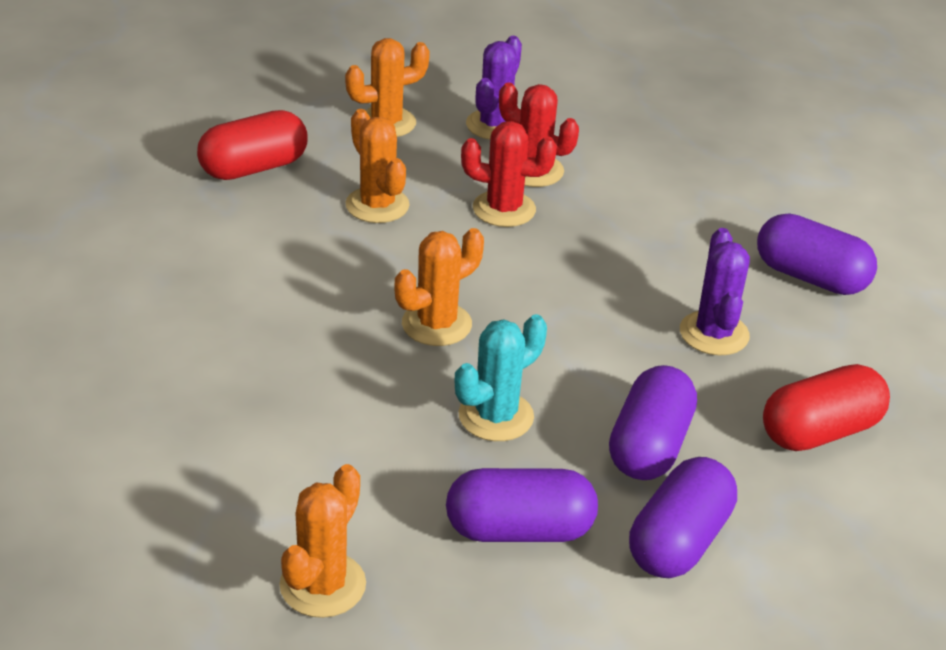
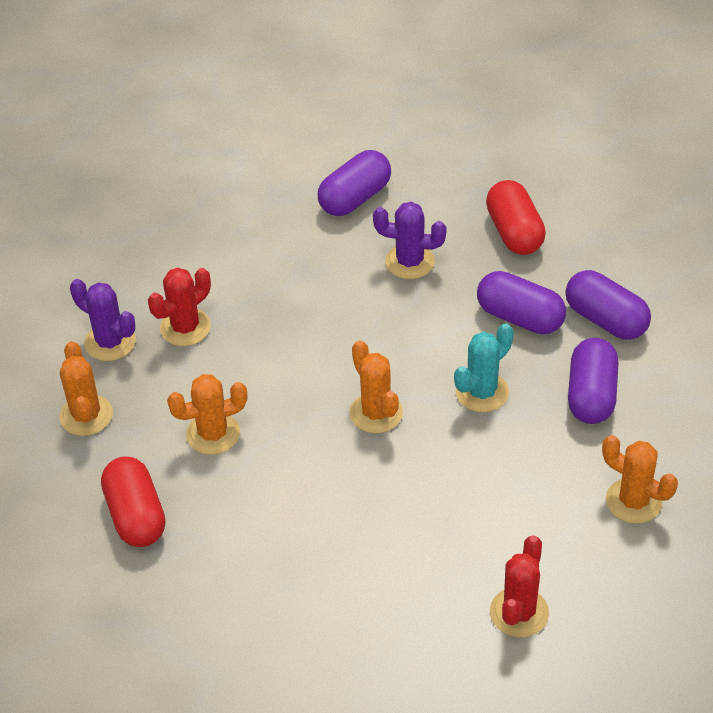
camera: 75 degrees left, 10 degrees up
(496, 416) = (482, 392): turquoise cactus -> turquoise cactus turned 75 degrees clockwise
(504, 209) = (236, 353): red cactus -> red cactus (519, 612)

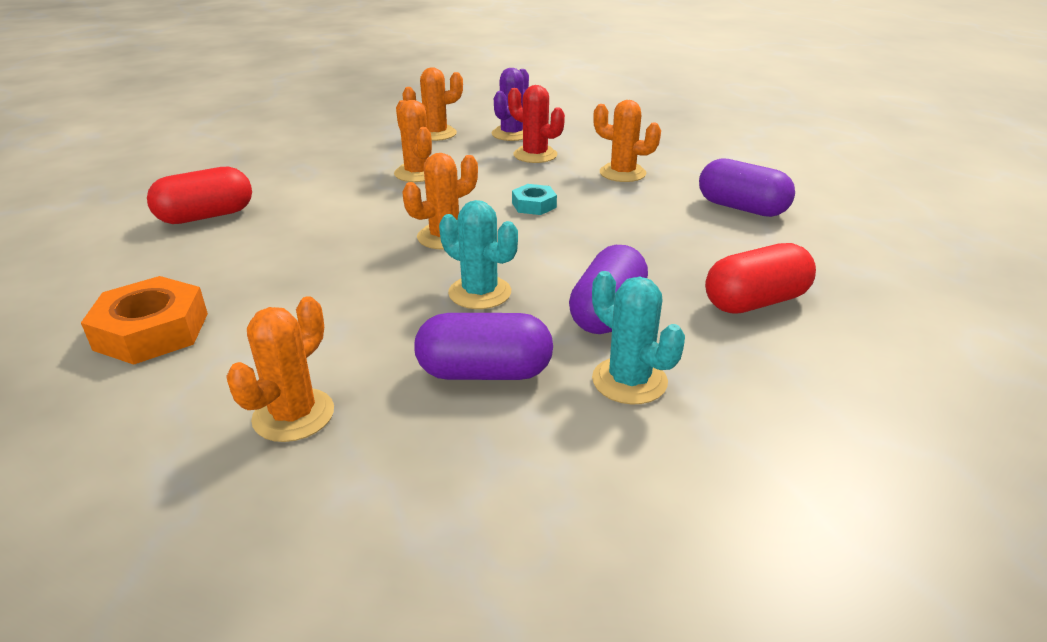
camera: 80 degrees right, 15 degrees down
(136, 515) = (335, 156): red capsule -> red capsule (206, 216)
(255, 264) = (622, 173): none -> orange cactus
(318, 341) = (534, 205): none -> turquoise nut
(409, 262) = (665, 241): purple cactus -> none
(519, 612) = (152, 331): red cactus -> orange nut
(605, 320) = (629, 381): purple capsule -> turquoise cactus

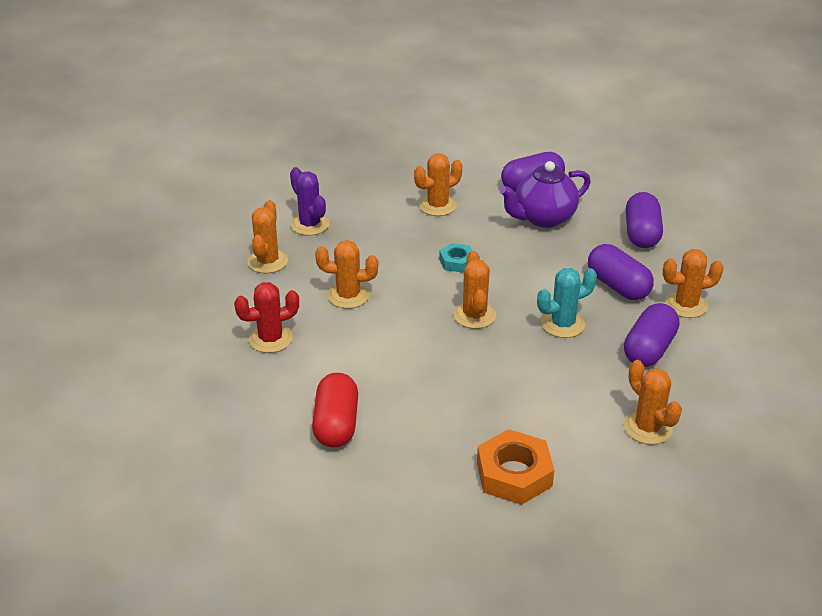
camera: 60 degrees left, 5 degrees up
(535, 155) = (366, 229): red cactus -> red cactus (270, 339)
(629, 381) = (686, 305): turquoise cactus -> orange cactus
(686, 229) = (543, 218): none -> purple teapot
(755, 302) = (641, 234): red capsule -> purple capsule

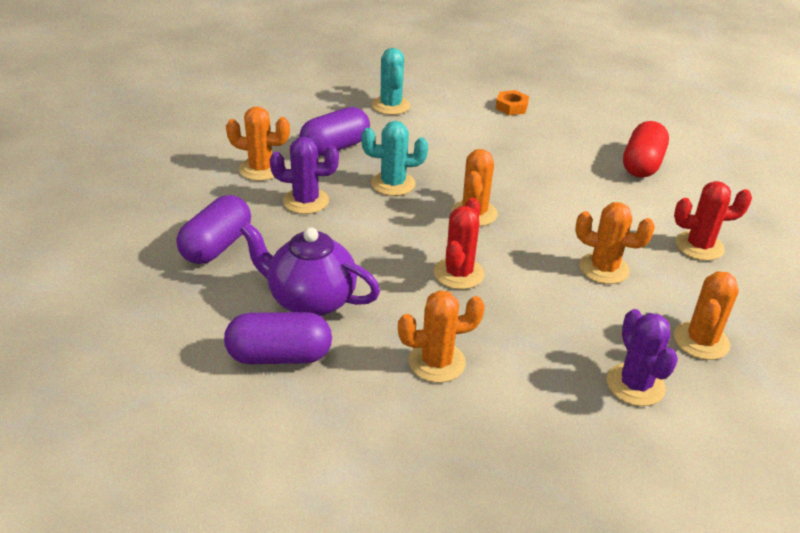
camera: 160 degrees left, 0 degrees up
(457, 262) = (458, 273): turquoise nut -> red cactus
(514, 474) = (511, 107): orange nut -> orange nut, size x0.56
(543, 218) = (310, 300): purple teapot -> purple teapot turned 150 degrees counterclockwise
(618, 286) = (306, 201): purple capsule -> purple cactus
(647, 428) = (391, 105): orange cactus -> turquoise cactus

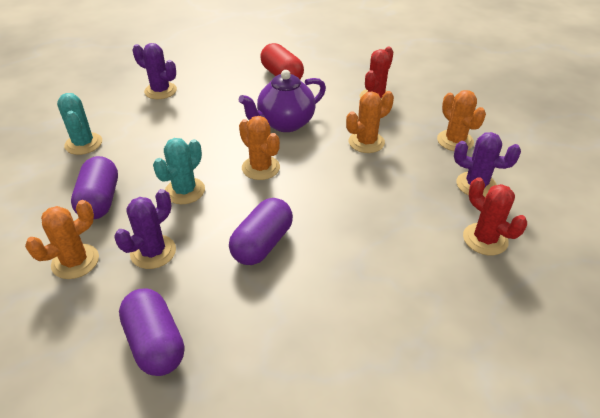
camera: 55 degrees left, 5 degrees up
(279, 356) = (336, 359): purple capsule -> purple capsule (262, 244)
(310, 300) = (283, 307): purple teapot -> purple teapot (285, 123)
(391, 105) = (83, 144): turquoise cactus -> turquoise cactus turned 45 degrees clockwise
(437, 362) = (402, 265): orange cactus -> none
(458, 273) = (319, 208): red cactus -> red cactus (485, 239)
(511, 107) = (160, 91): orange nut -> purple cactus

